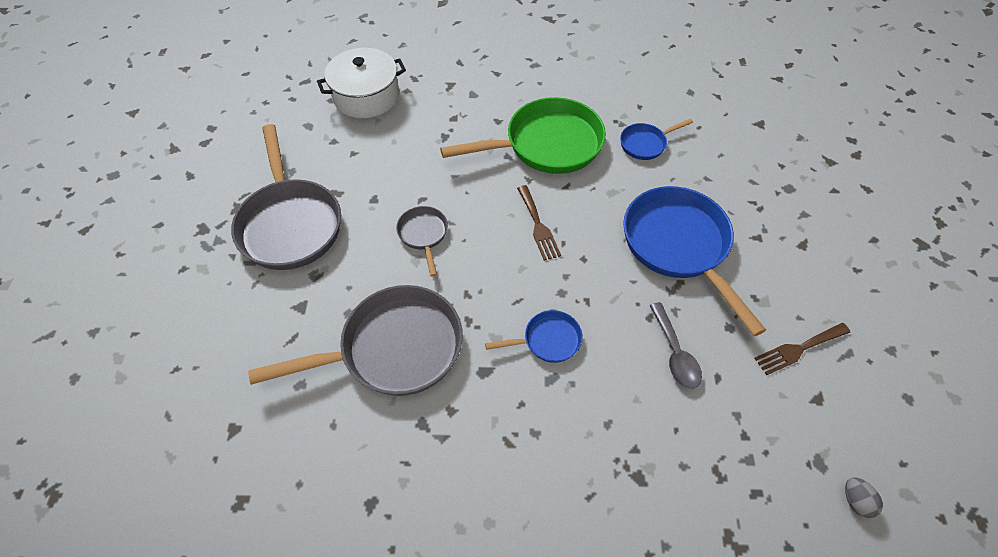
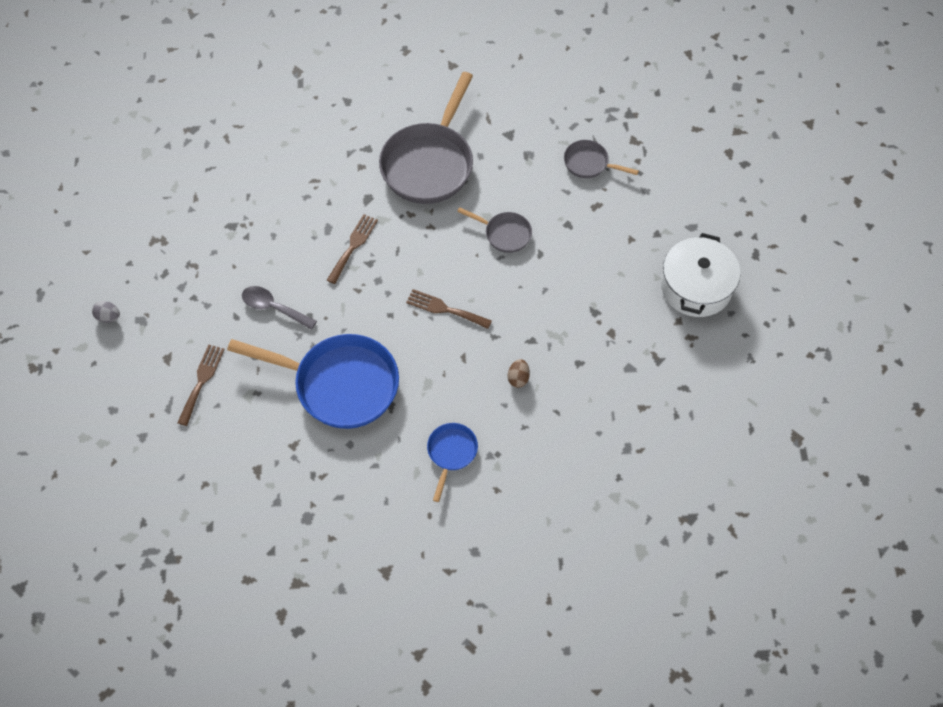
camera: 130 degrees right, 5 degrees up
(290, 224) = (589, 163): grey pan -> grey pan, size x0.48
(547, 144) = (518, 378): green pan -> brown egg
(548, 340) = (353, 246): blue pan -> brown fork

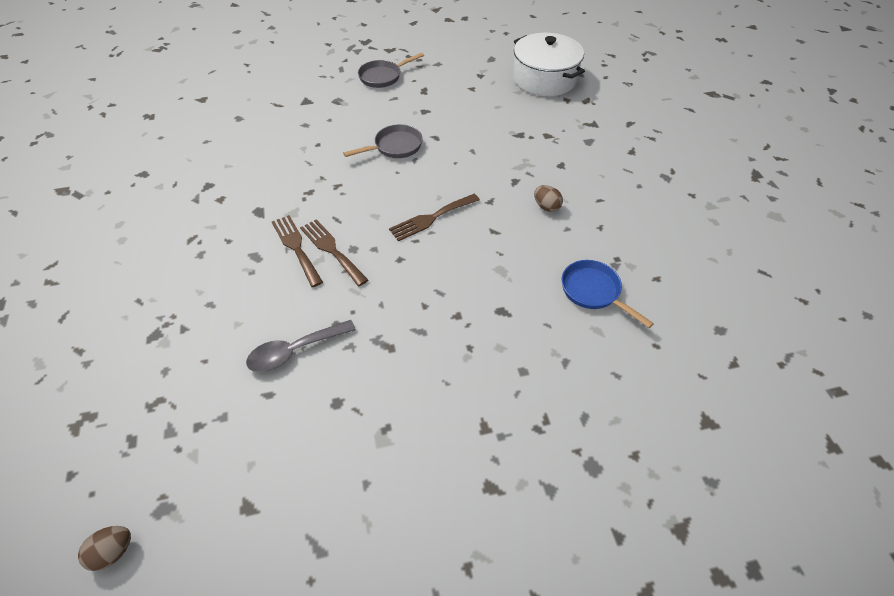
camera: 55 degrees left, 10 degrees down
(108, 317) = (113, 552): grey egg -> brown egg
(201, 381) = (317, 483): brown fork -> brown fork (331, 250)
(340, 384) = (443, 341): blue pan -> none
(429, 164) = (274, 155): grey pan -> none

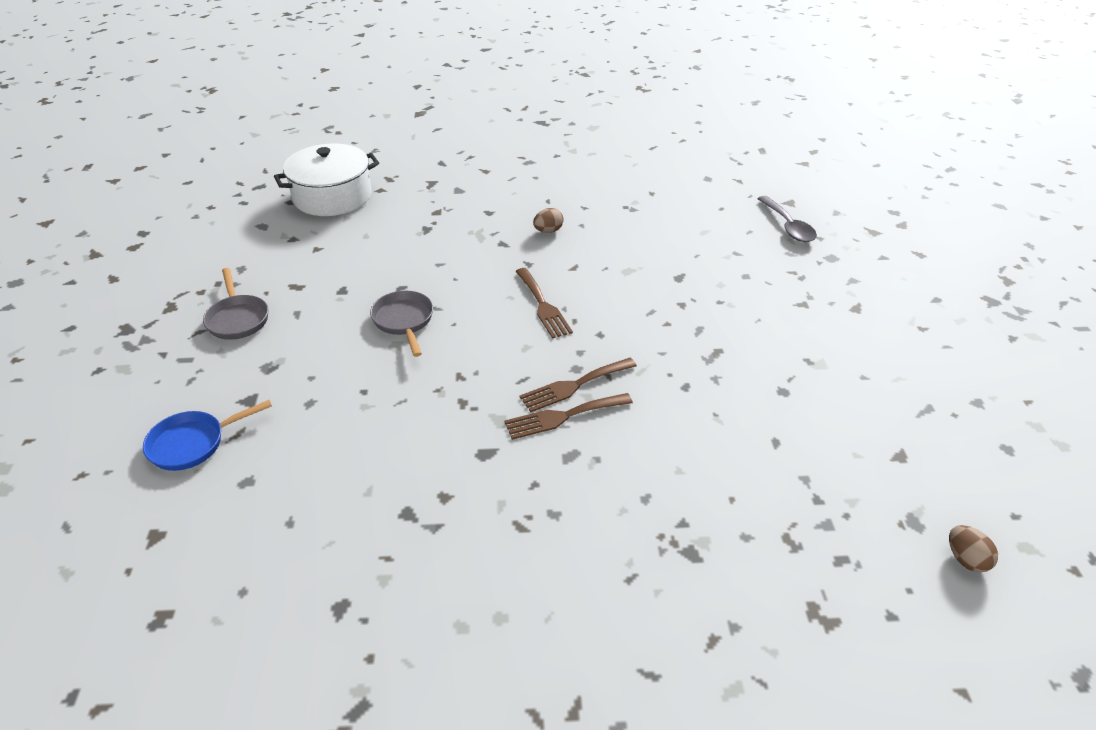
camera: 80 degrees left, 10 degrees down
(294, 351) = (720, 420): grey spoon -> grey spoon (788, 226)
(593, 291) = (662, 225): blue pan -> blue pan (192, 443)

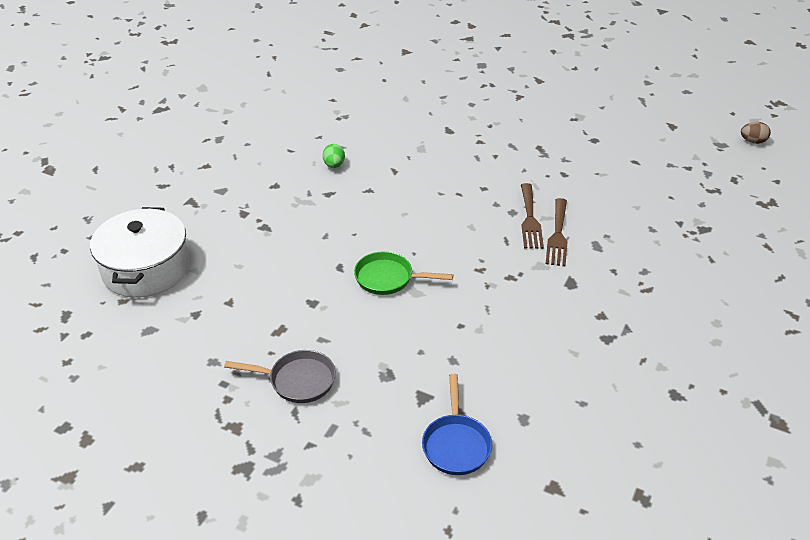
camera: 60 degrees left, 0 degrees up
(404, 321) = (388, 278): grey pan -> green pan
(543, 305) = (429, 201): brown fork -> none
(548, 231) = (334, 165): brown egg -> green egg
(788, 226) = (432, 64): grey spoon -> none

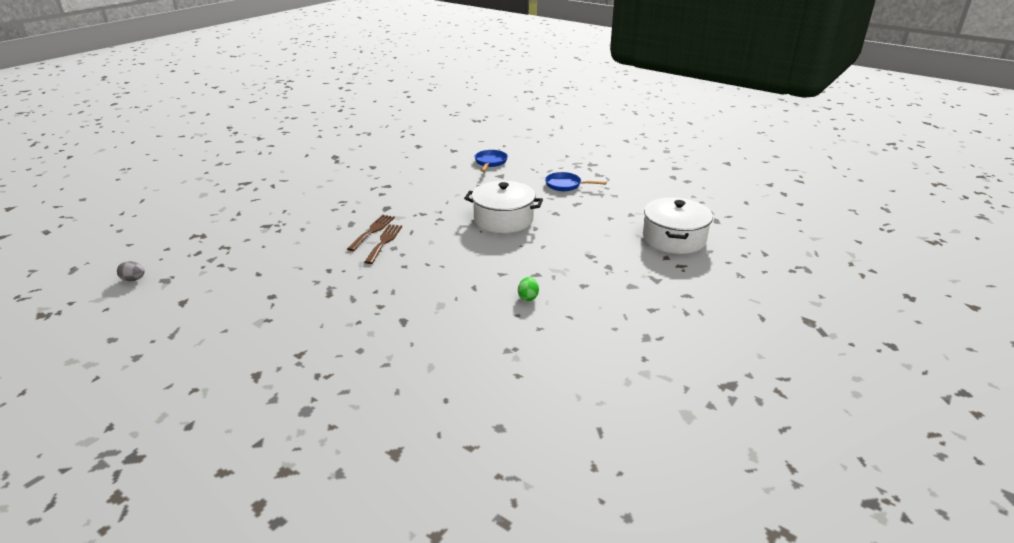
camera: 170 degrees left, 10 degrees down
(298, 380) = (566, 185): grey pan -> blue pan
(388, 278) = (503, 219): green pan -> white pot
(752, 141) = (133, 279): brown egg -> grey egg

